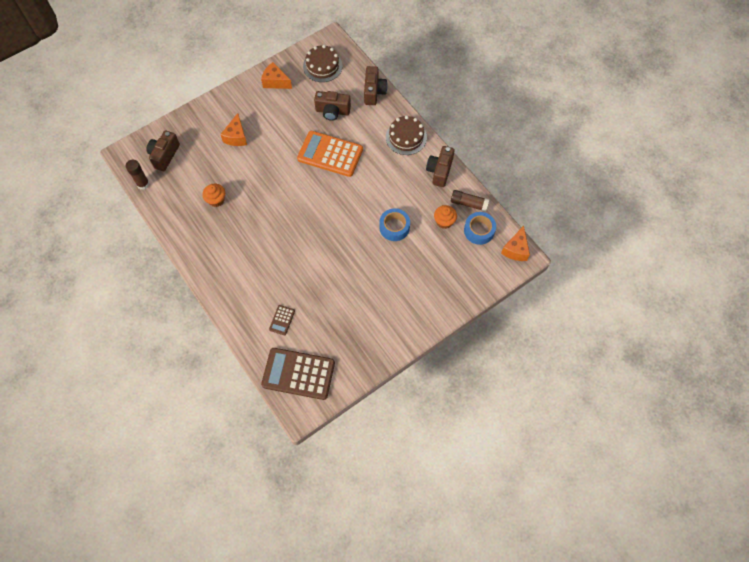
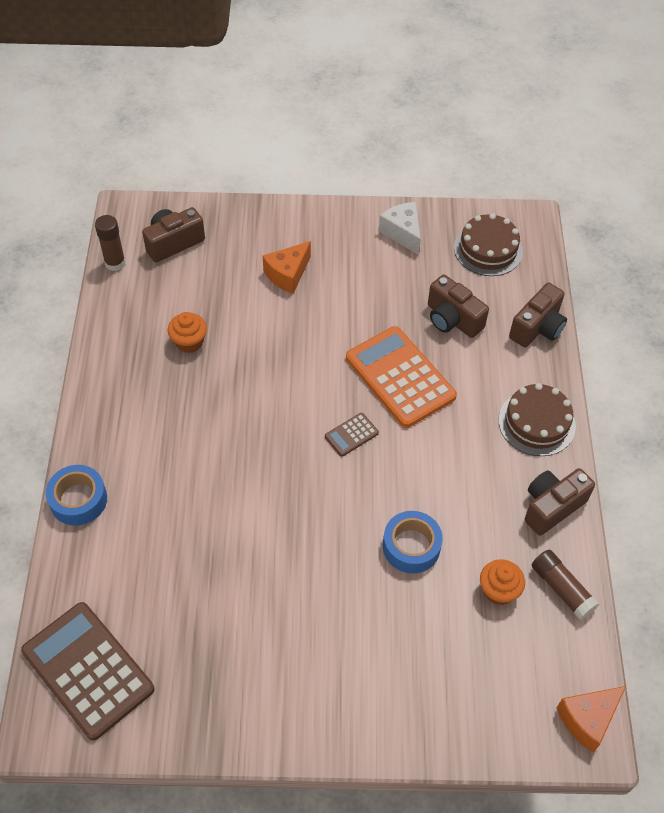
camera: 35 degrees right, 10 degrees down
(275, 82) = (402, 233): orange cheese -> white cheese
(282, 320) = (133, 571): brown calculator -> brown calculator (351, 435)
(479, 230) = (546, 644): blue tape -> blue tape (78, 500)

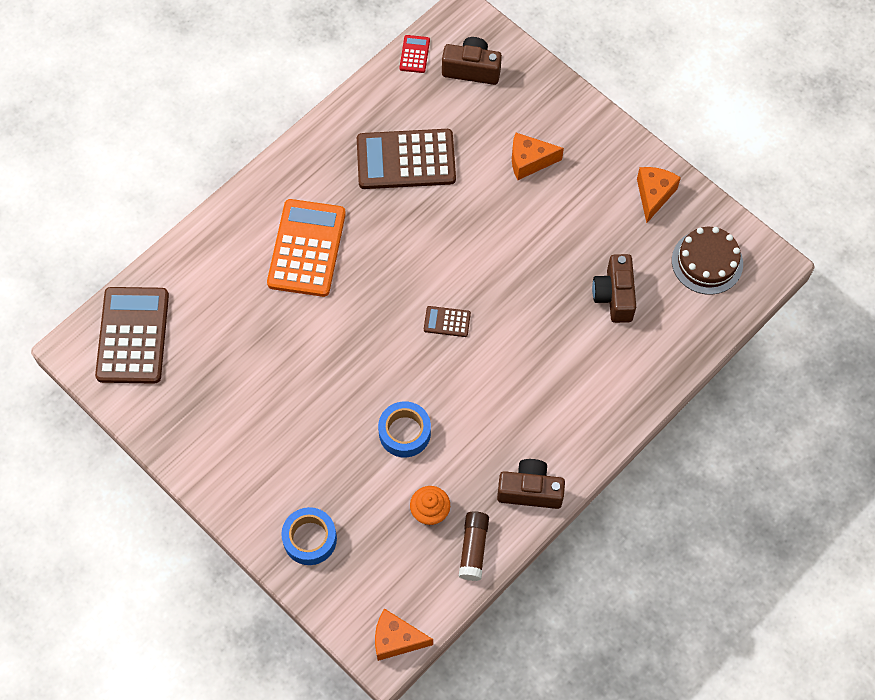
camera: 45 degrees right, 10 degrees up
(78, 500) = (227, 218): blue tape -> blue tape (310, 539)
(115, 263) = (414, 54): brown glue stick -> red calculator
(189, 342) = (406, 160): orange cupcake -> brown calculator
(400, 377) = (526, 308): orange calculator -> orange calculator (307, 248)
(402, 233) = (654, 195): white cheese -> orange cheese
(536, 423) = (588, 424): brown cake -> none
(537, 328) = (672, 355): brown camera -> none

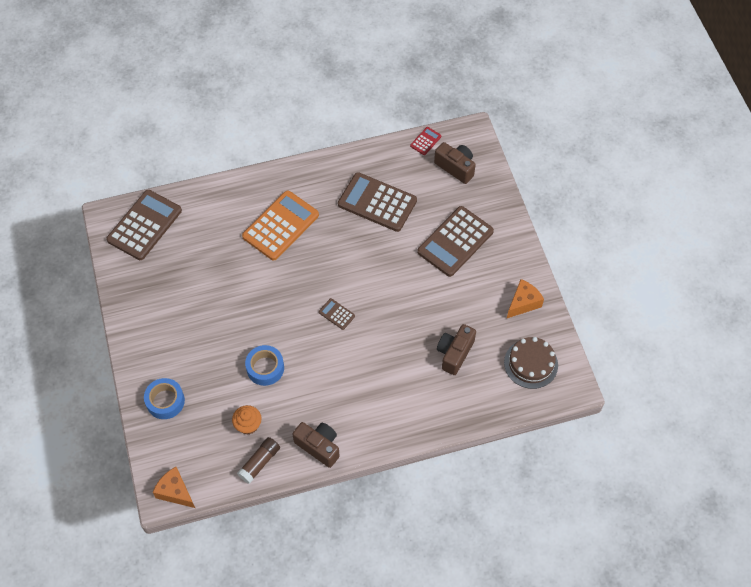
camera: 30 degrees right, 5 degrees down
(529, 161) = (455, 241): orange cheese -> brown calculator

